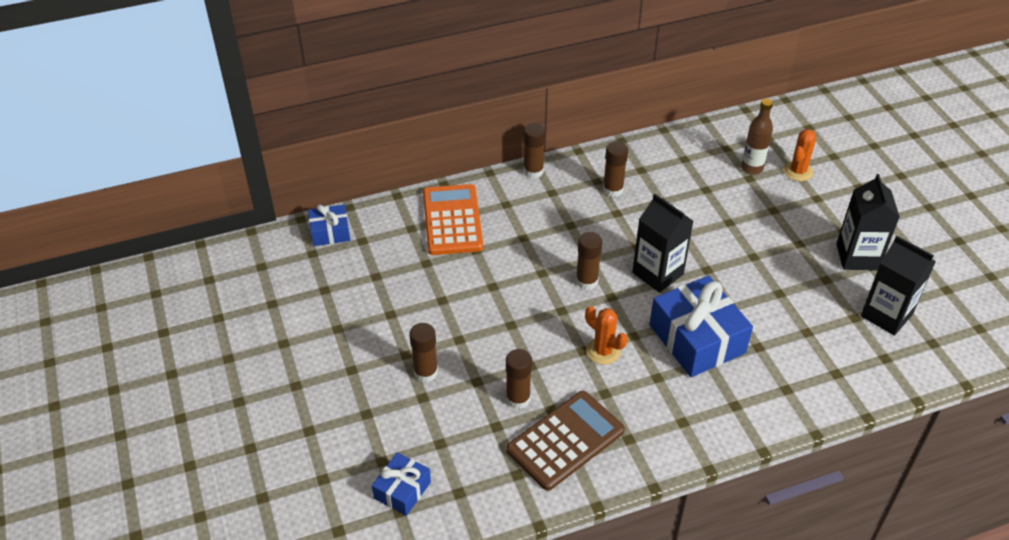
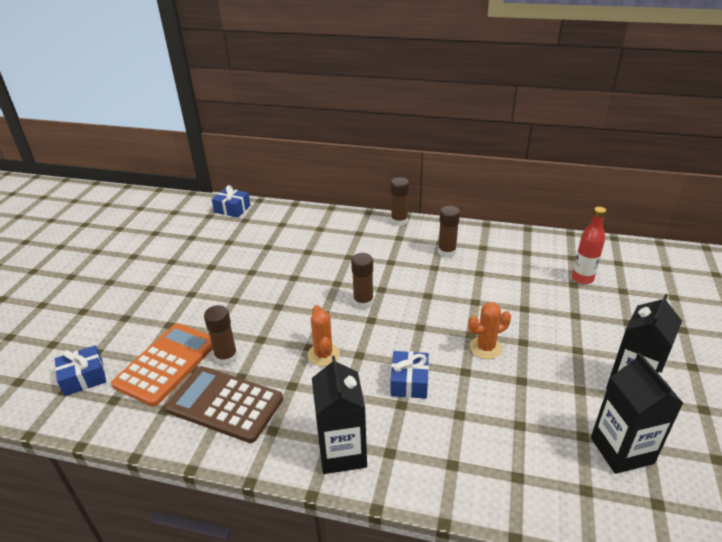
camera: 35 degrees right, 10 degrees down
(425, 372) = (189, 310): brown glue stick -> none
(452, 220) = (312, 229): orange calculator -> orange calculator (166, 363)
(565, 440) = (225, 404): brown calculator -> brown calculator turned 150 degrees counterclockwise
(657, 273) = (425, 320): black carton -> black carton (342, 452)
(697, 339) = (409, 382): blue gift -> blue gift, size x0.53
(752, 168) = (582, 278): brown bottle -> red bottle
(798, 171) = (626, 296): orange cactus -> orange cactus (485, 348)

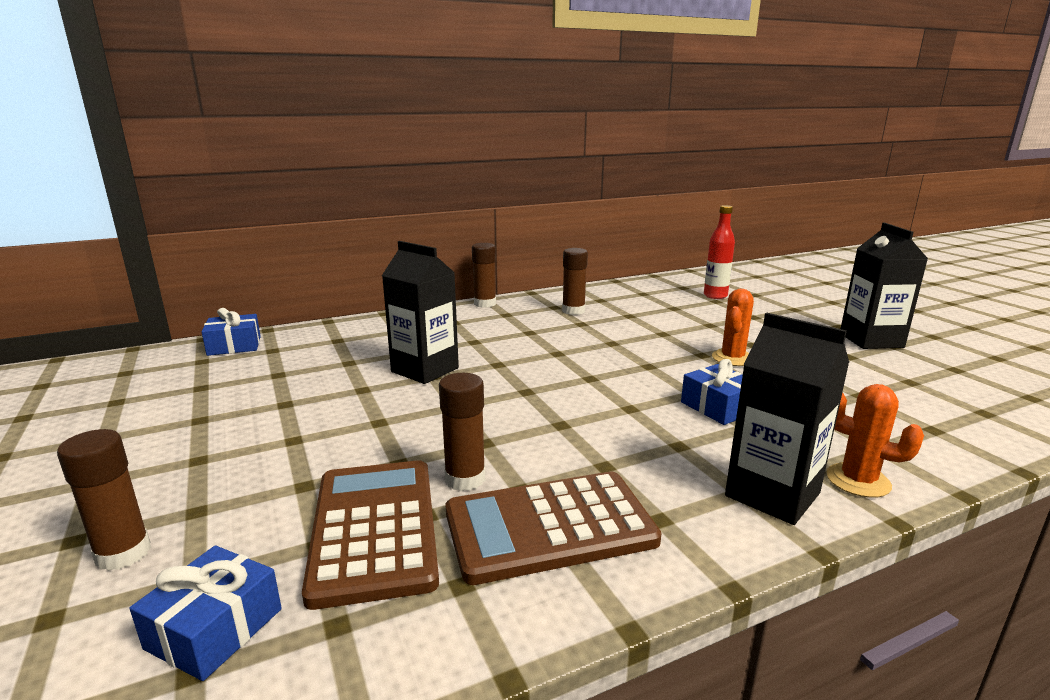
camera: 40 degrees left, 15 degrees down
(166, 363) = (374, 529): orange calculator -> brown calculator
(323, 355) = (591, 423): orange cactus -> orange cactus (858, 480)
(363, 302) = (556, 368): brown glue stick -> brown glue stick (123, 553)
(621, 450) = (948, 378): black carton -> black carton (425, 370)

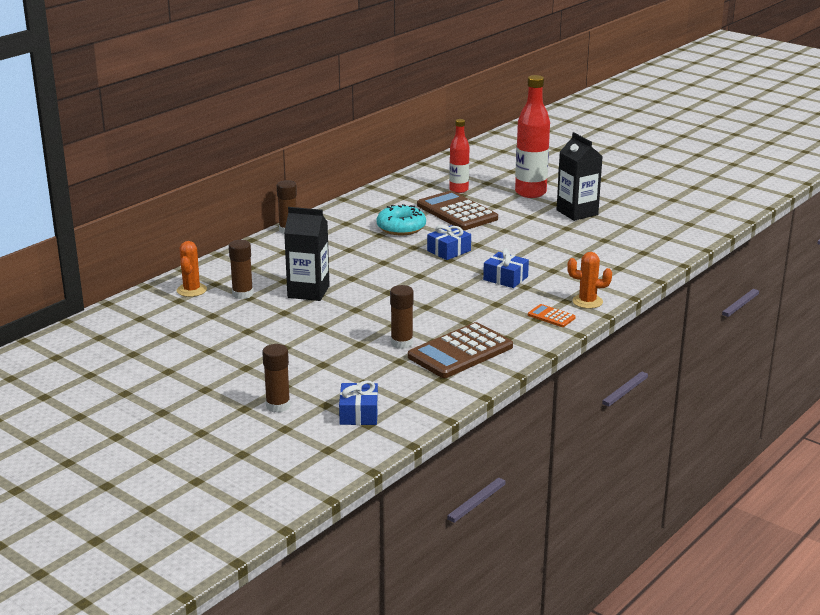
camera: 25 degrees left, 5 degrees up
(234, 346) = (144, 303): blue gift -> blue gift (449, 251)
(374, 529) = (381, 371): brown calculator -> brown calculator (457, 212)
(573, 311) = (363, 224): brown glue stick -> brown glue stick (242, 294)
(614, 321) = (401, 228): none -> turquoise donut
(732, 358) = (497, 244): orange cactus -> orange cactus (191, 290)
(772, 494) = (551, 316): black carton -> orange calculator
(808, 310) = (530, 193): none -> red bottle

